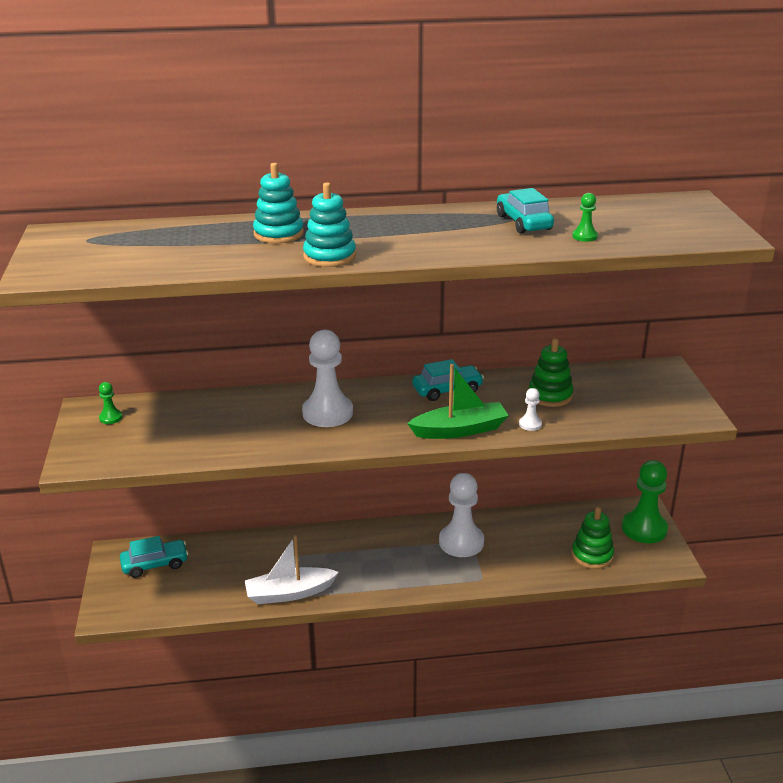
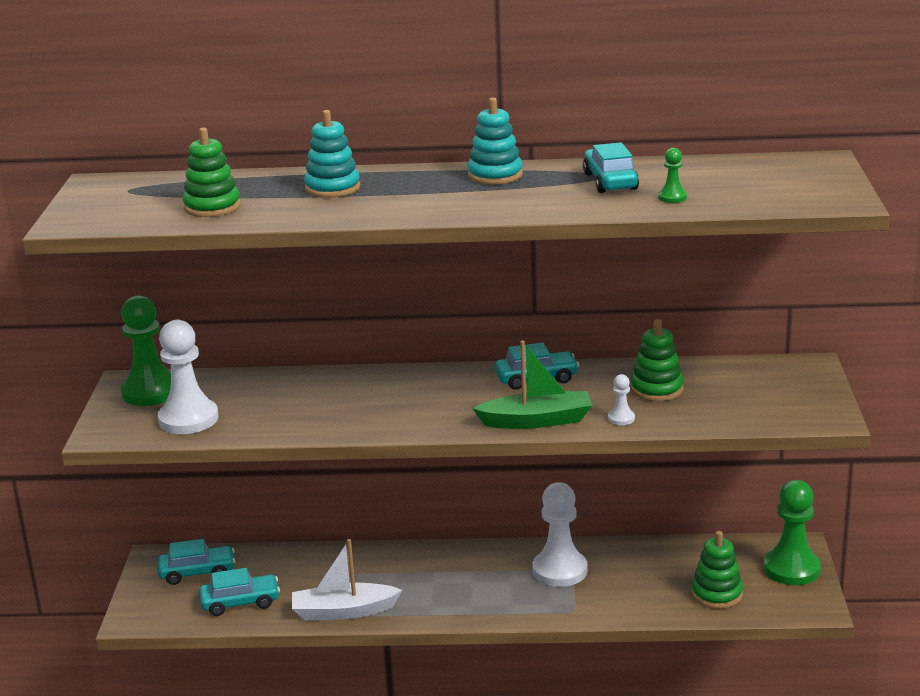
camera: 10 degrees right, 5 degrees down
(111, 418) = (150, 392): green pawn -> green pawn, size x2.27
(172, 255) = (212, 207): none -> green stacking toy
(198, 591) = (240, 602): none -> turquoise car
(327, 413) = (391, 397): white pawn -> white pawn (188, 419)
(329, 256) = (378, 212): turquoise stacking toy -> turquoise stacking toy (495, 175)

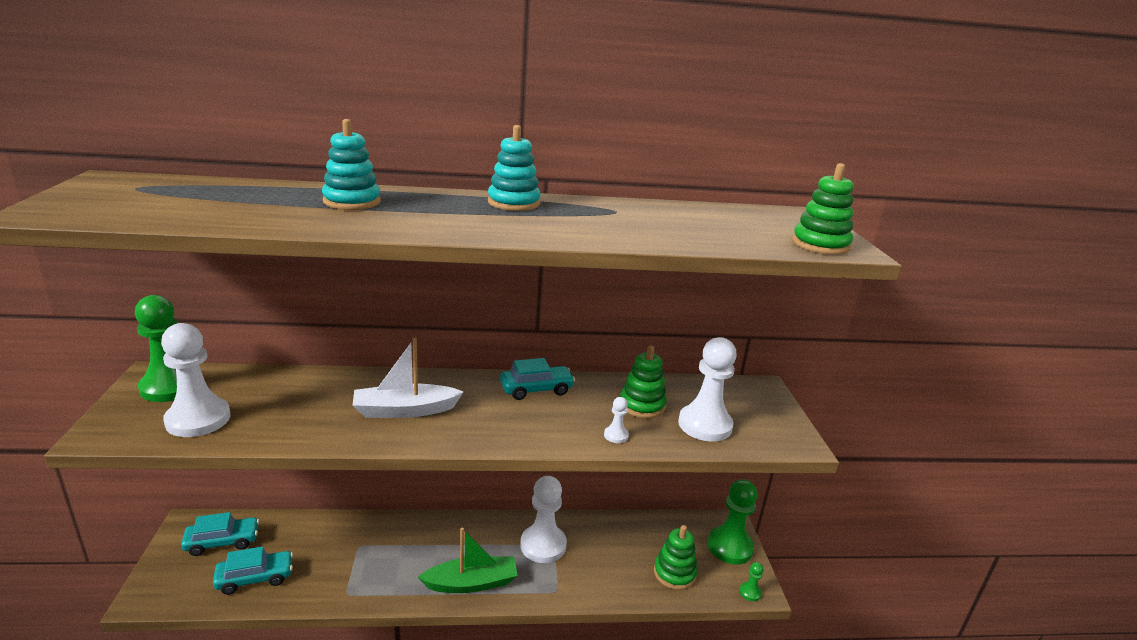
camera: 10 degrees left, 0 degrees up
(212, 207) = (216, 209): green stacking toy -> green stacking toy (820, 245)
(343, 611) = (350, 589): white boat -> white boat (405, 410)
(537, 421) = (539, 435): green boat -> green boat (471, 583)
(610, 181) = (623, 216): turquoise car -> none
(672, 197) = (688, 234): green pawn -> green pawn (750, 592)
(725, 405) = (705, 425): none -> white pawn

